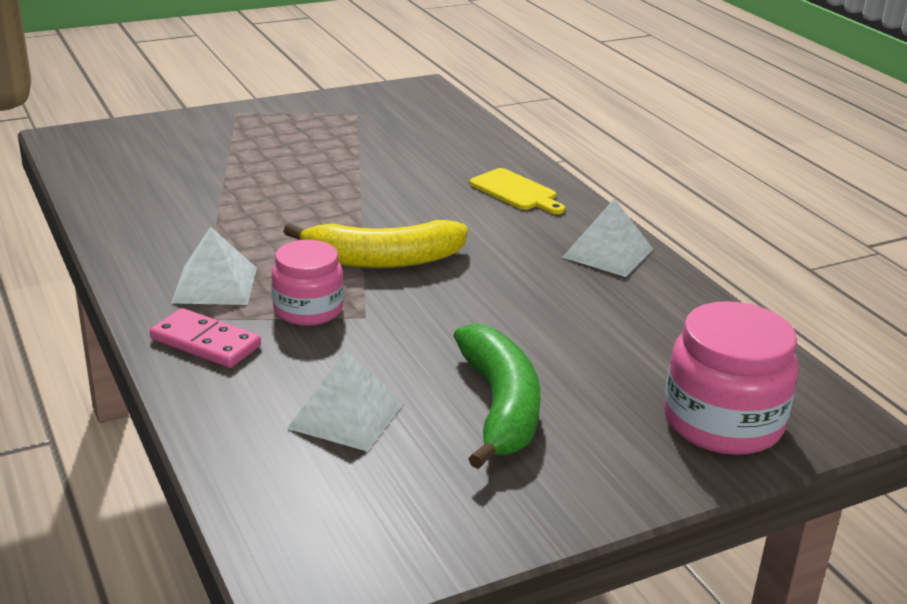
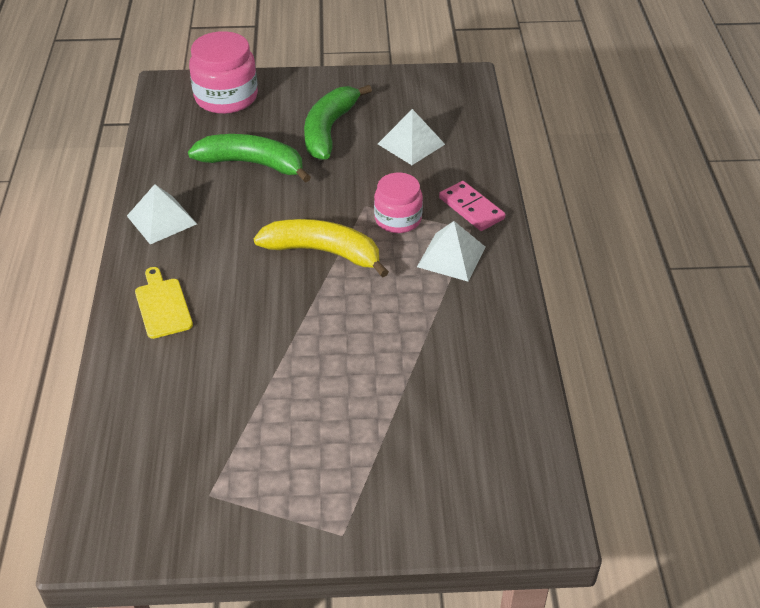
camera: 155 degrees left, 15 degrees up
(567, 333) = (252, 164): none -> green banana

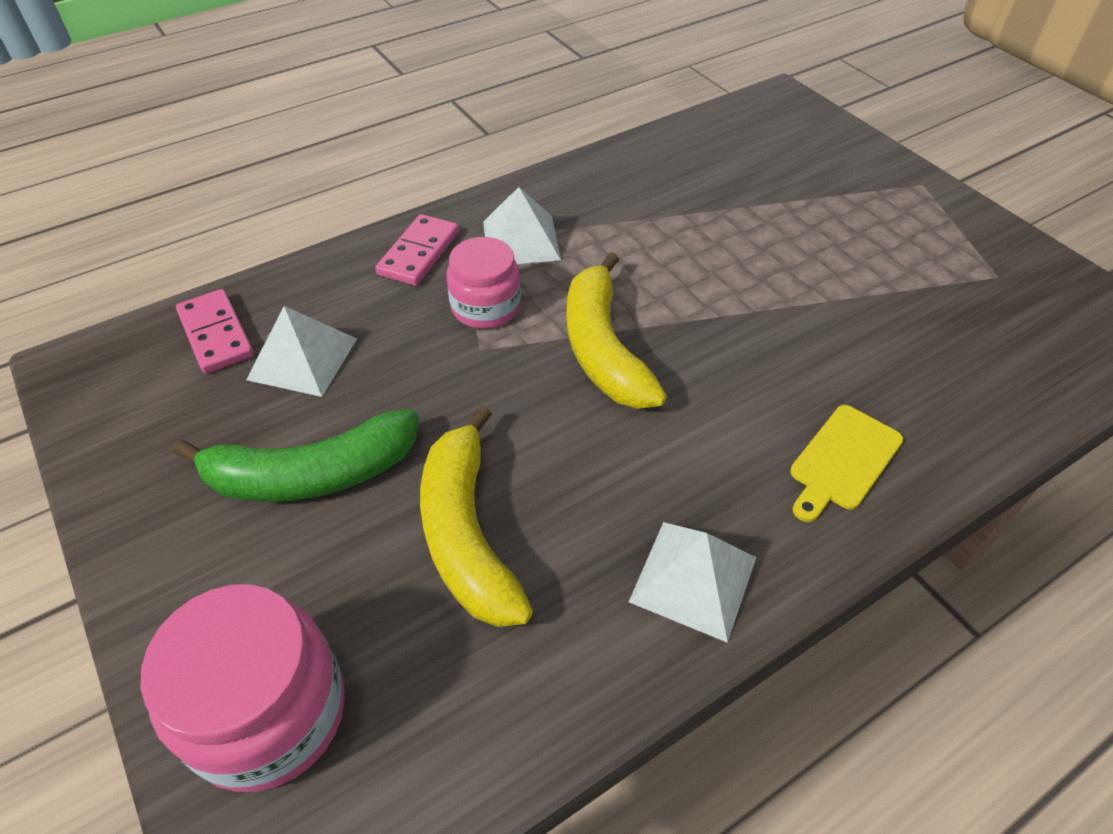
camera: 120 degrees left, 5 degrees up
(252, 164) = (467, 533): green banana -> yellow banana
(455, 121) = (216, 334): none -> pink domino

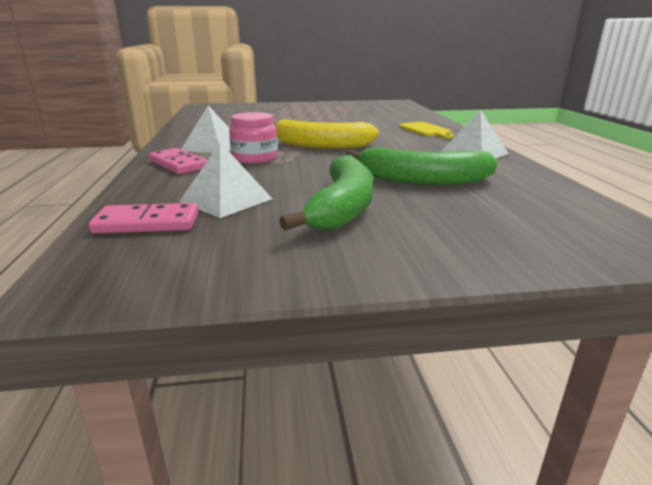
camera: 65 degrees left, 25 degrees down
(268, 712) = (534, 236): pink jar -> none
(467, 533) = (422, 180): yellow banana -> green banana

